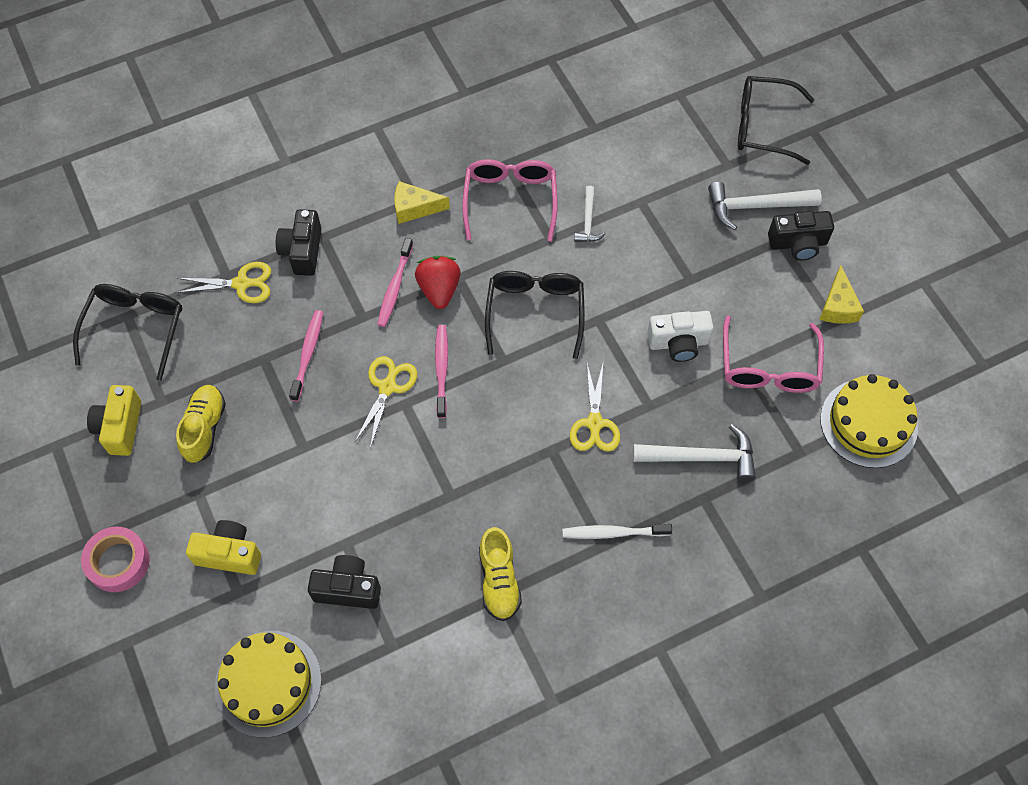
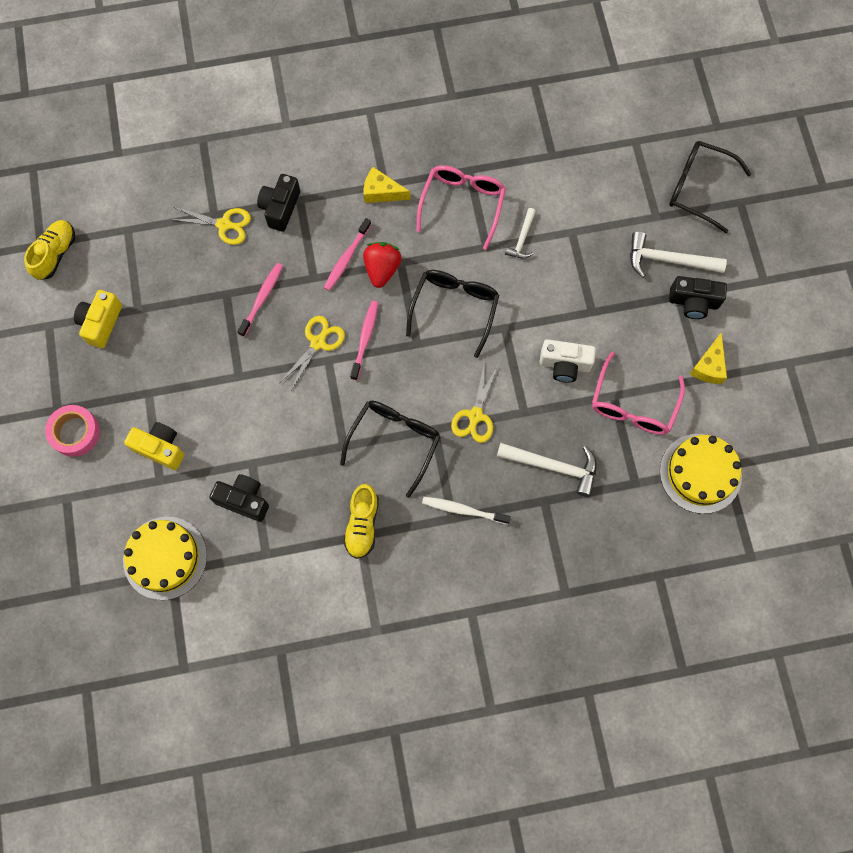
camera: 15 degrees right, 10 degrees up
(135, 328) = (132, 242): black glasses -> black glasses (395, 441)
(204, 428) = (166, 340): yellow shoe -> yellow shoe (55, 254)

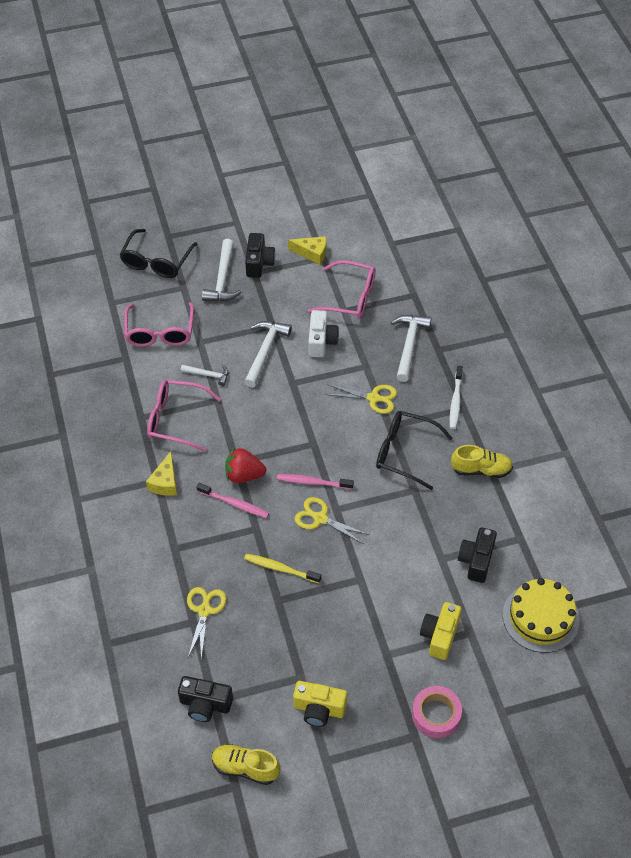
camera: 95 degrees left, 20 degrees down
(262, 298) = (280, 568): pink toothbrush -> yellow toothbrush
(280, 208) = (184, 564): black camera -> black camera (205, 704)
(454, 308) = (277, 419): black glasses -> none
(552, 301) = (265, 352): none -> white hammer
(587, 190) = (160, 332): none -> pink glasses
(700, 473) = (399, 257): yellow cake -> none

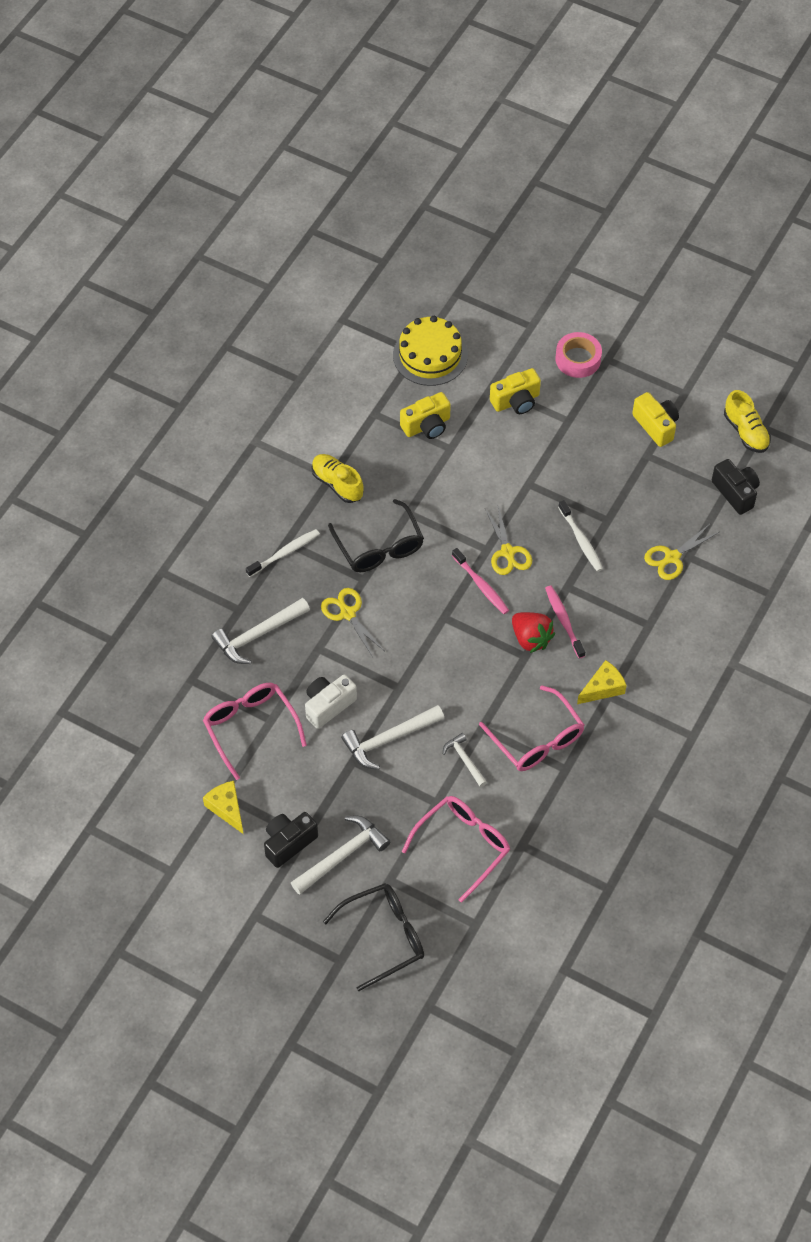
camera: 135 degrees left, 5 degrees up
(280, 568) = (581, 540): yellow toothbrush -> white toothbrush
(476, 561) = (427, 426): black camera -> yellow camera

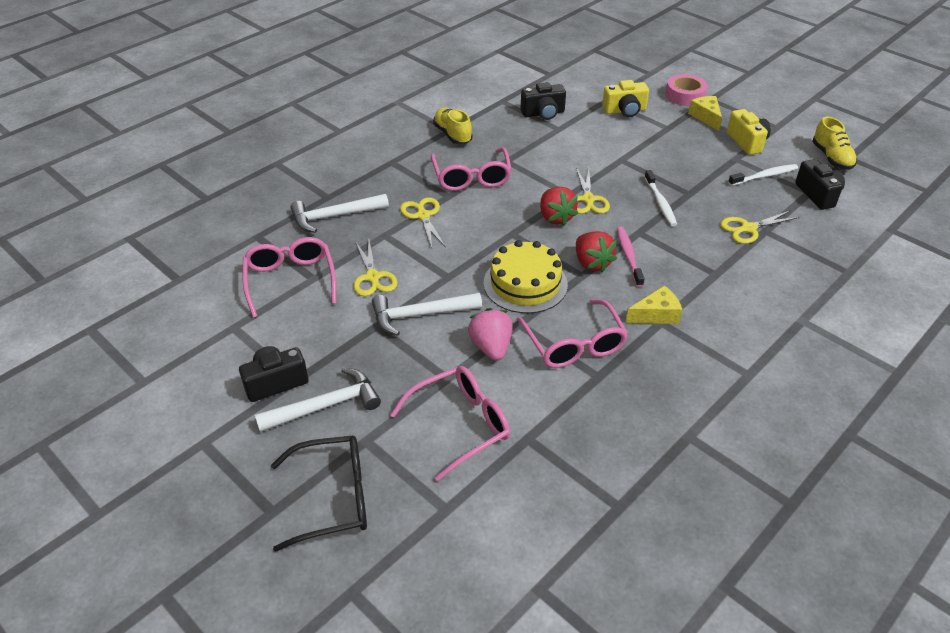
camera: 15 degrees right, 15 degrees down
(227, 808) = (230, 339): yellow cheese -> yellow cheese (706, 117)
(285, 553) = (387, 168): white toothbrush -> white toothbrush (764, 176)
(328, 705) = (373, 278): white camera -> yellow scissors
(379, 547) = (471, 178): black glasses -> pink glasses
(427, 426) = (543, 113): yellow camera -> black camera
(430, 355) = (560, 77): yellow cake -> yellow cake (525, 284)
(464, 760) = (491, 347): white hammer -> pink strawberry
(481, 585) = (555, 217): pink toothbrush -> red strawberry

